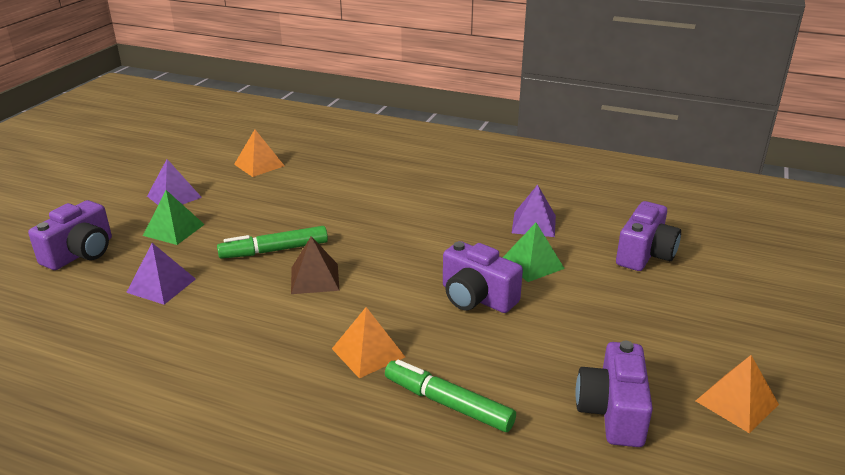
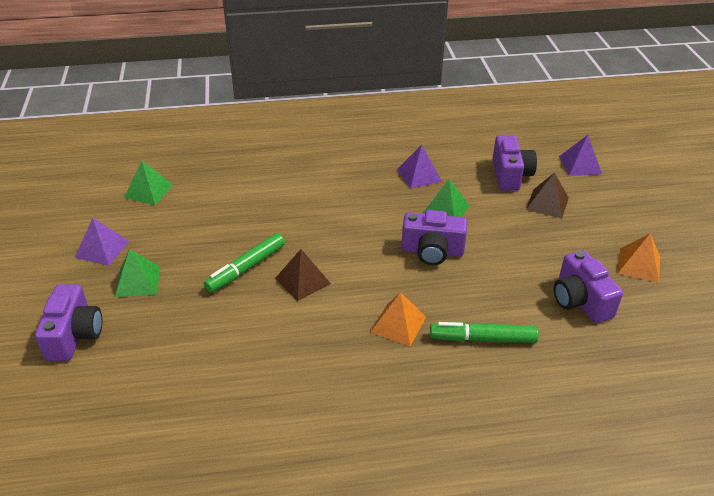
camera: 30 degrees left, 10 degrees up
(161, 285) = (183, 335): purple pyramid -> purple pyramid (580, 165)
(259, 165) = (148, 191): orange pyramid -> green pyramid
(666, 295) = (547, 203): none -> brown pyramid

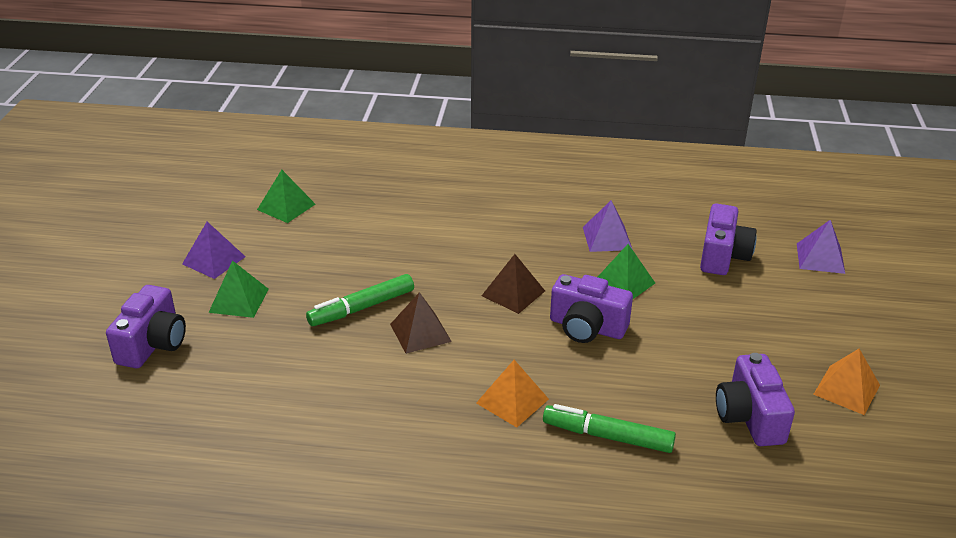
camera: 15 degrees right, 5 degrees down
(547, 203) = (756, 297): brown pyramid -> brown pyramid (513, 293)

